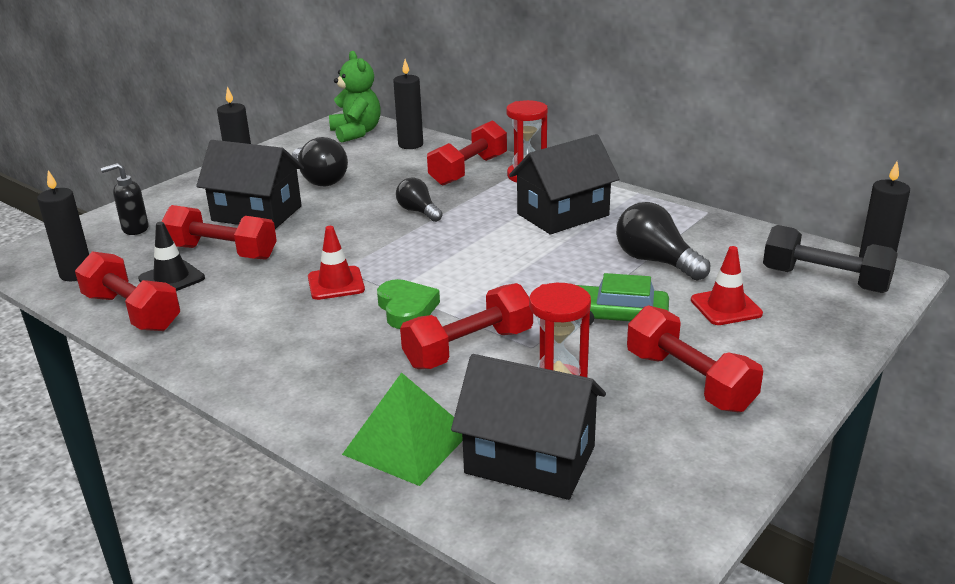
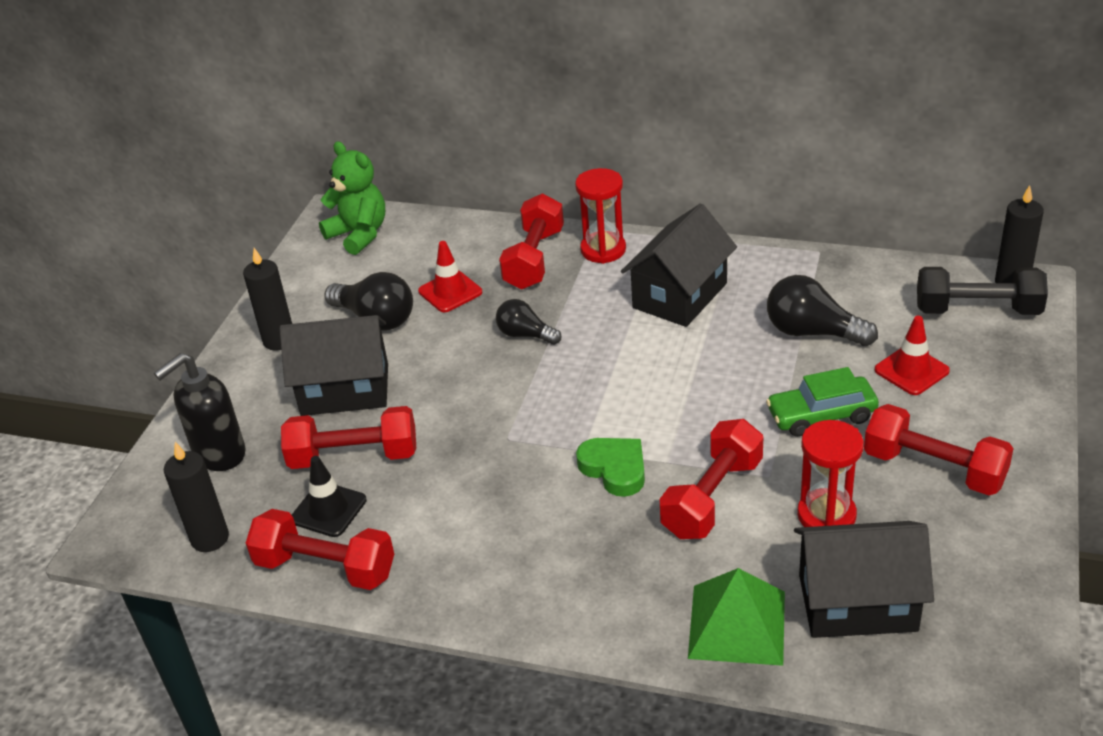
camera: 20 degrees left, 10 degrees up
(135, 229) = (219, 454): black soap dispenser -> black soap dispenser, size x1.56
(336, 283) = (515, 459): red traffic cone -> red traffic cone (450, 292)
(410, 145) = (438, 237): black candle -> none

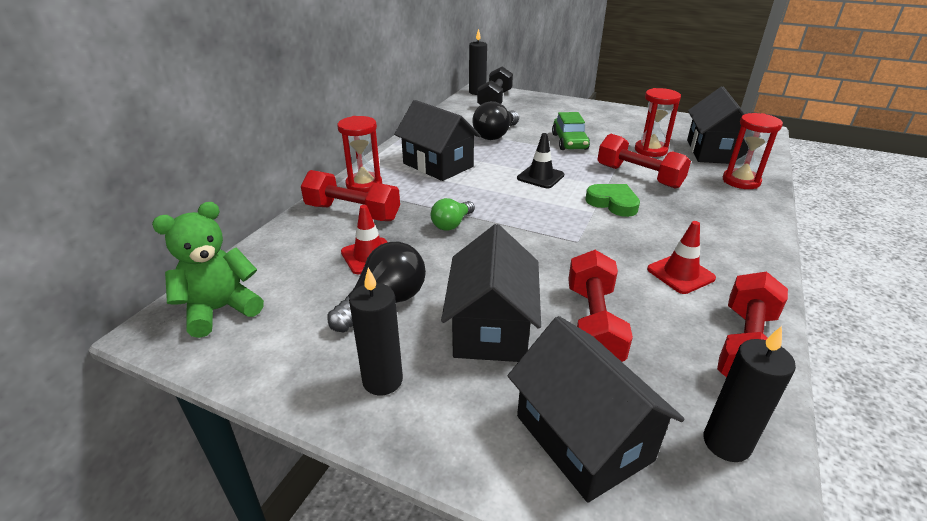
camera: 85 degrees left, 5 degrees down
(219, 454) = (583, 438): black soap dispenser -> black house
(328, 510) = (668, 343): black traffic cone -> black traffic cone (540, 177)
(525, 335) = (452, 224): black light bulb -> green light bulb
(614, 469) = (613, 203): green heart -> green heart turned 75 degrees clockwise
(737, 624) = (741, 181): green pyramid -> red hourglass
(911, 370) = (537, 119): red traffic cone -> red traffic cone (680, 274)
(934, 469) = (614, 124): red dumbbell -> none

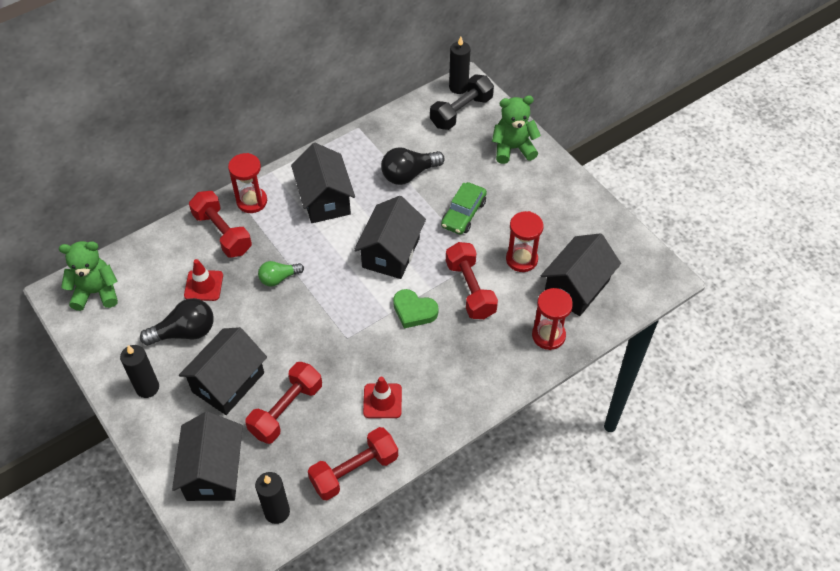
camera: 30 degrees right, 20 degrees up
(540, 177) = (391, 253): black traffic cone -> black house
(558, 106) = (513, 148): none -> green teddy bear
(613, 203) = (414, 311): green heart -> green heart turned 135 degrees clockwise

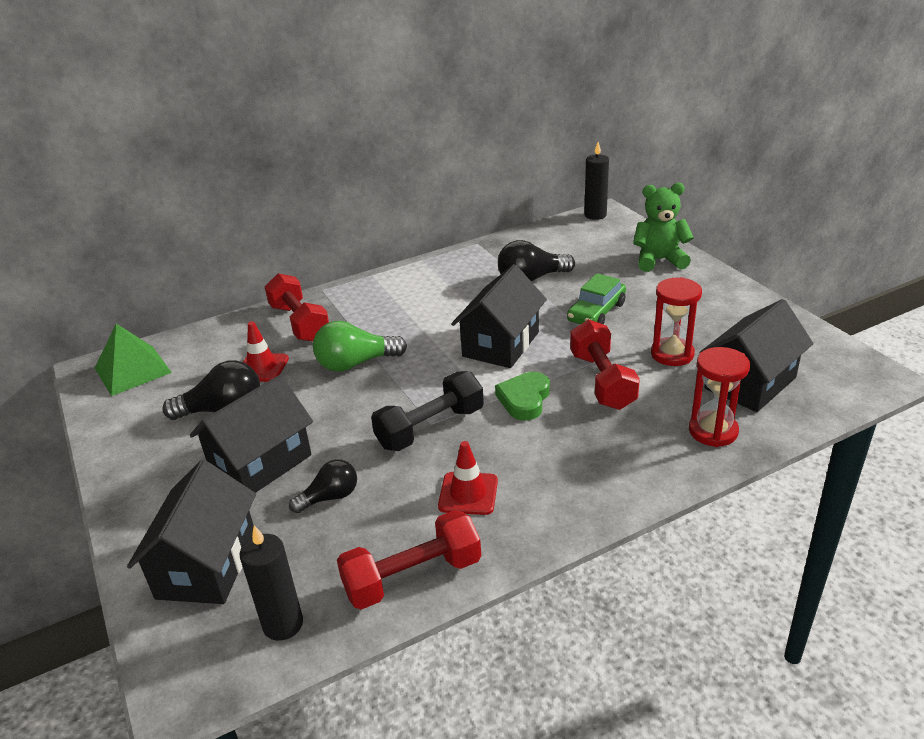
camera: 10 degrees right, 20 degrees down
(96, 292) = (132, 370): green teddy bear -> green pyramid
(147, 388) = (154, 464): black candle -> none
(252, 201) = (342, 298): red hourglass -> none
(278, 278) = (355, 363): green light bulb -> green light bulb, size x1.56
(286, 410) = (330, 497): red dumbbell -> black light bulb
(325, 199) = (428, 298): black house -> none
(414, 311) = (524, 399): green heart -> green heart turned 75 degrees clockwise
(461, 112) = (597, 232): black dumbbell -> black dumbbell (430, 428)

